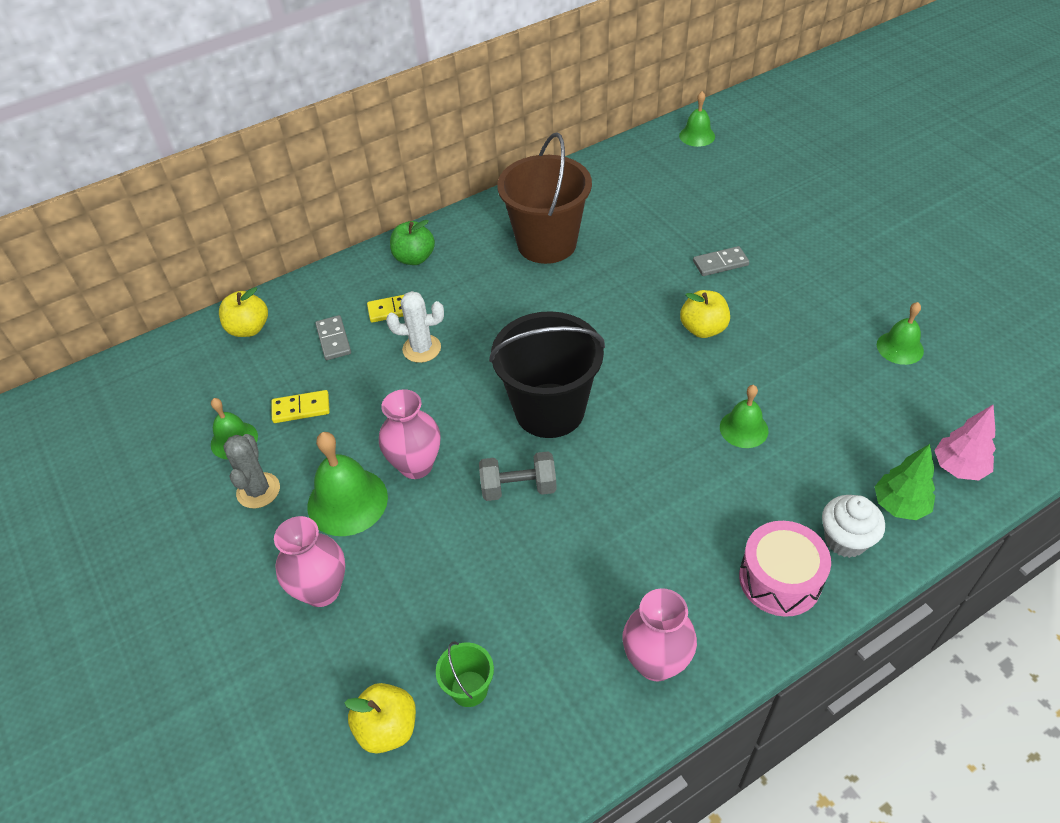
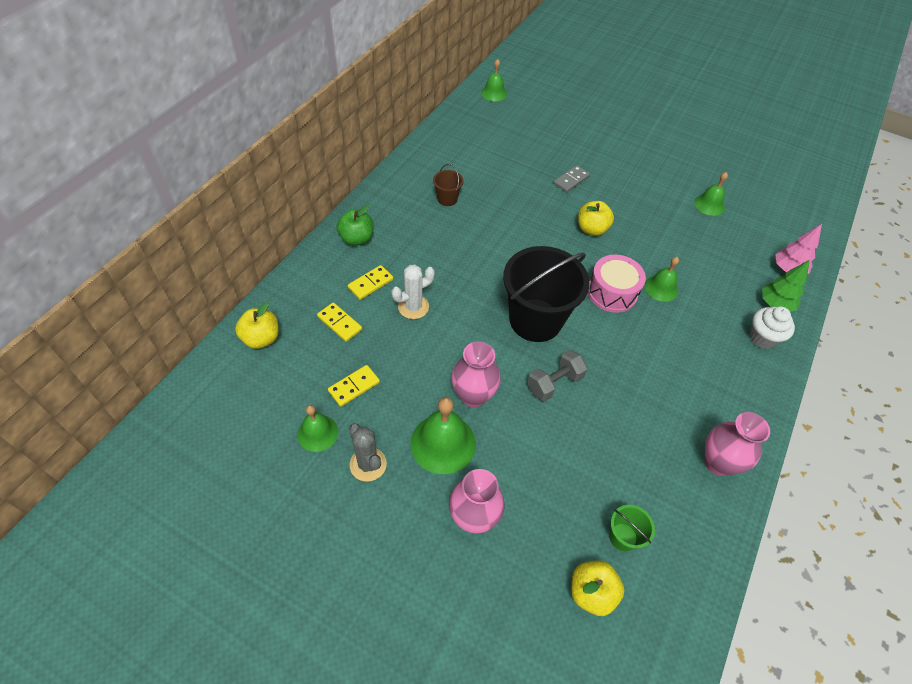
camera: 35 degrees left, 5 degrees up
(333, 339) = (339, 323): grey domino -> yellow domino
(547, 243) = (447, 199): brown bucket -> brown bucket, size x0.43
(780, 579) = (746, 377): pink drum -> pink drum (612, 292)

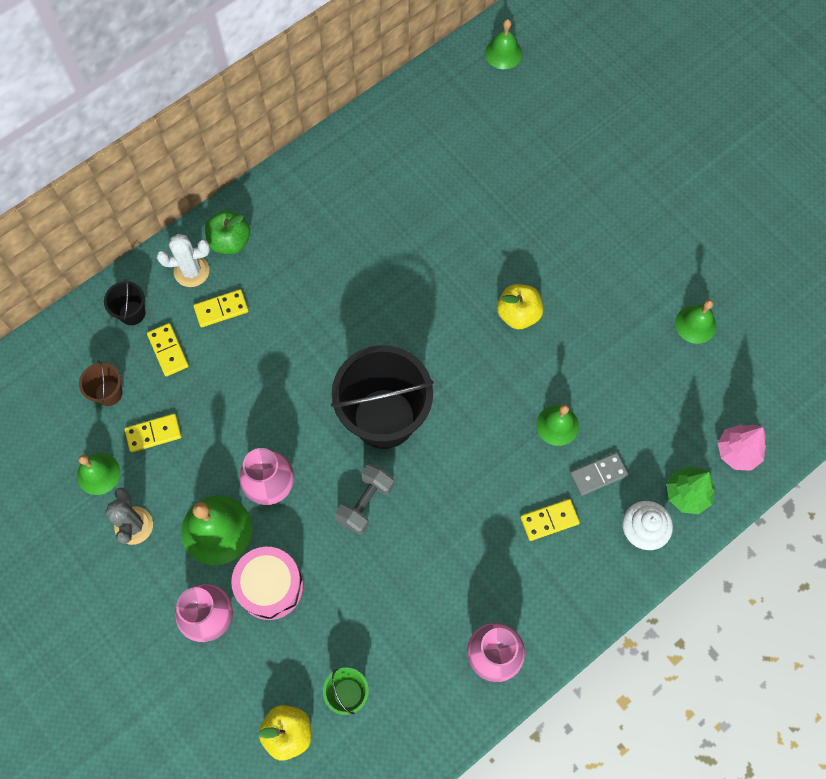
camera: 25 degrees right, 15 degrees up
(261, 338) = (81, 343): yellow apple -> none
(297, 305) = (132, 313): none -> black bucket
(413, 307) = (255, 356): white cactus -> white cactus (191, 271)
(447, 199) = (361, 214): brown bucket -> brown bucket (109, 393)
(554, 383) = (365, 503): grey dumbbell -> grey dumbbell turned 45 degrees counterclockwise
(571, 180) = (532, 231): grey domino -> grey domino (598, 475)
(612, 292) = (494, 411): pink drum -> pink drum (270, 586)
(696, 351) = (549, 520): none -> yellow domino

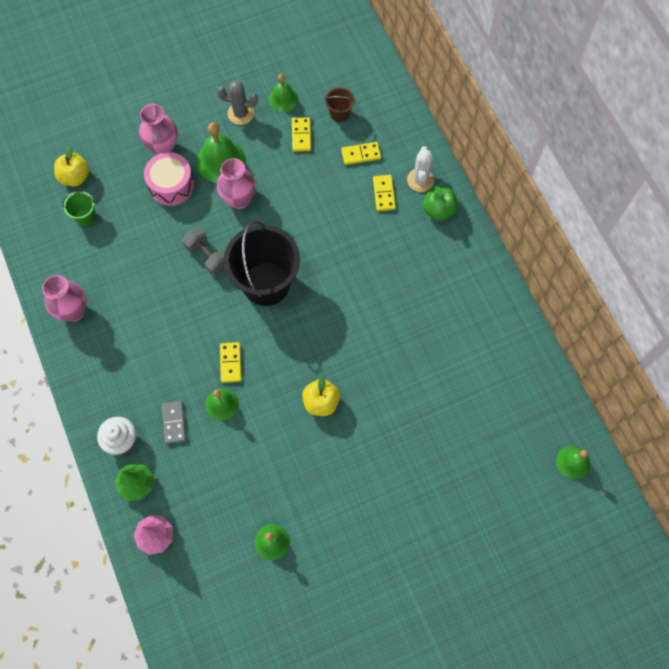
camera: 105 degrees right, 0 degrees up
(132, 313) = (397, 137): black bucket -> none
(549, 520) = (152, 376): yellow domino -> yellow domino (231, 363)

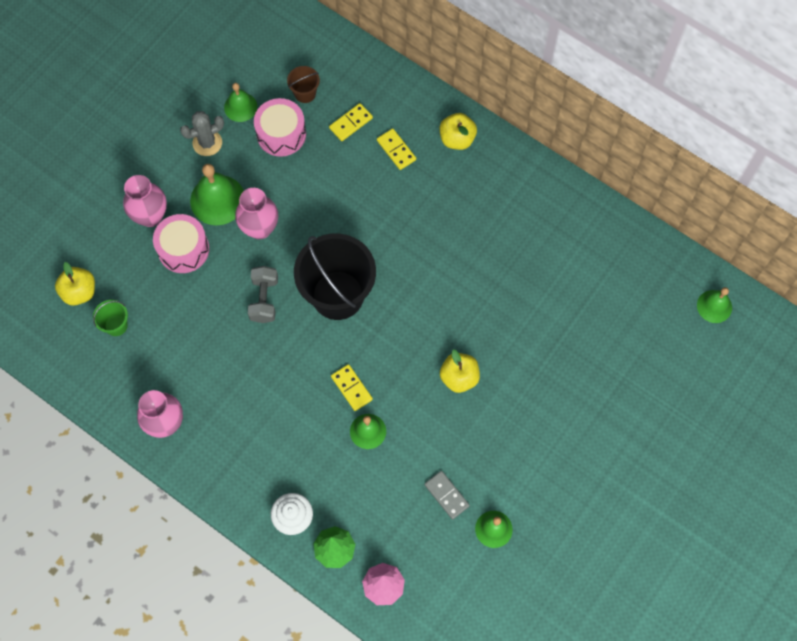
camera: 30 degrees left, 0 degrees up
(174, 422) = (333, 473): grey domino -> grey domino (446, 495)
(207, 256) = (264, 299): grey dumbbell -> grey dumbbell turned 75 degrees clockwise
(301, 135) = (281, 134): yellow domino -> pink drum
(420, 180) = (422, 119): white cactus -> none
(438, 210) = (457, 139): green apple -> yellow apple

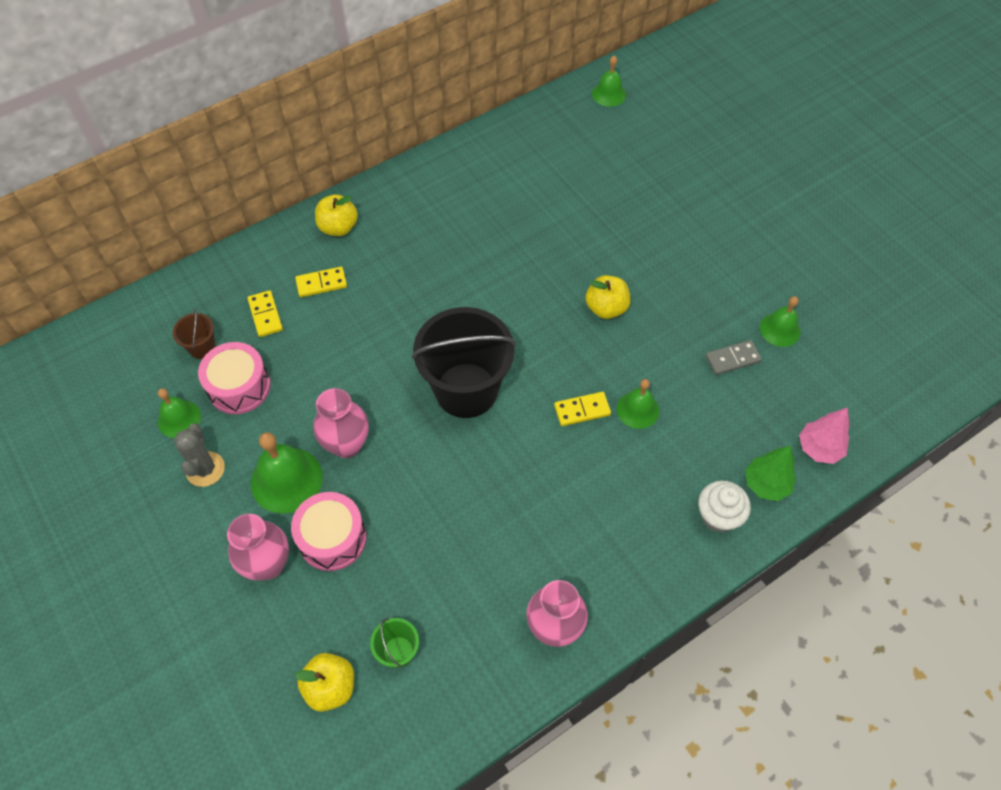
camera: 70 degrees left, 10 degrees down
(264, 299) = (439, 467): grey dumbbell -> none

